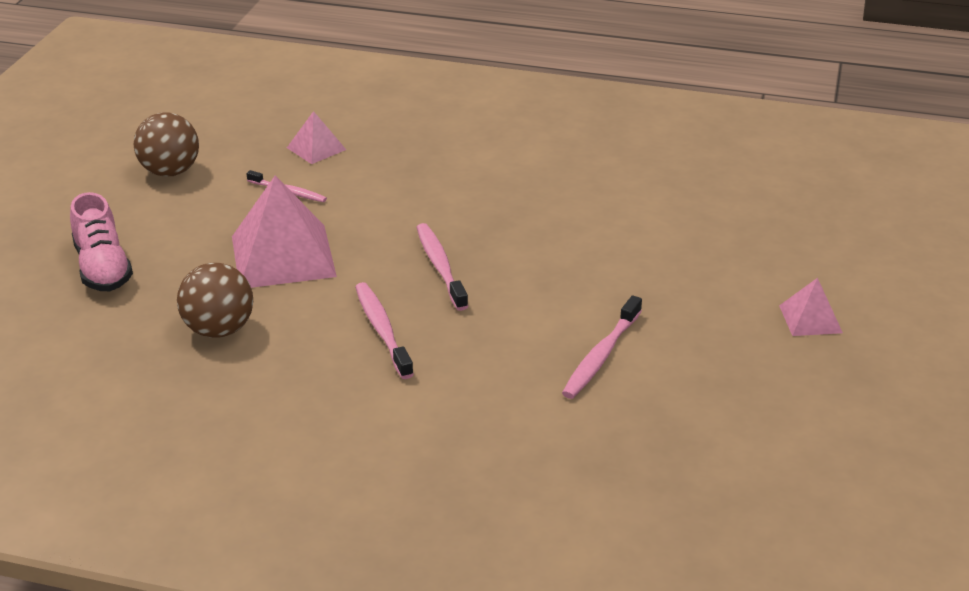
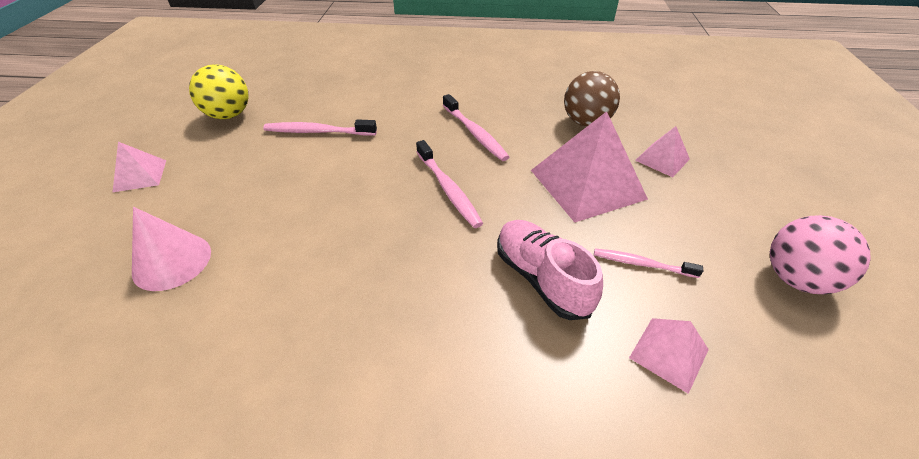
camera: 170 degrees right, 10 degrees up
(103, 268) = (717, 156): pink shoe -> pink shoe (541, 278)
(170, 172) = (796, 278): brown ball -> pink ball
(171, 272) = (662, 159): none -> pink pyramid
(601, 356) = (318, 132): pink toothbrush -> pink toothbrush turned 105 degrees counterclockwise
(714, 234) = (172, 261): none -> pink cone
(745, 400) = (229, 115): none -> yellow ball

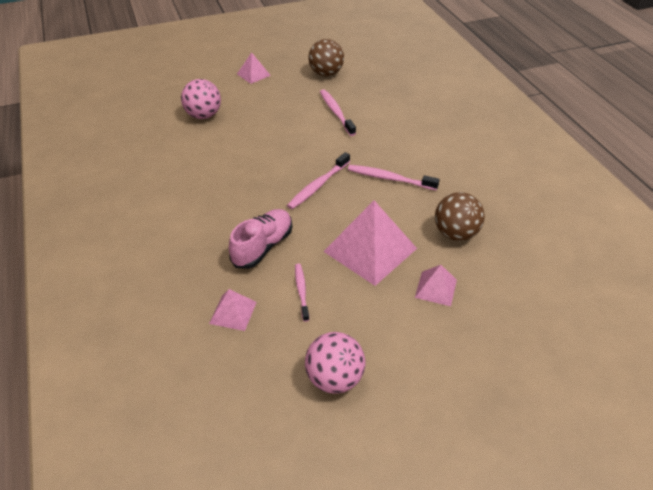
camera: 65 degrees right, 0 degrees up
(172, 261) = (203, 115): pink cone -> pink ball
(229, 115) = (326, 73): yellow ball -> brown ball
(475, 133) = (389, 178): pink toothbrush -> pink toothbrush turned 75 degrees clockwise

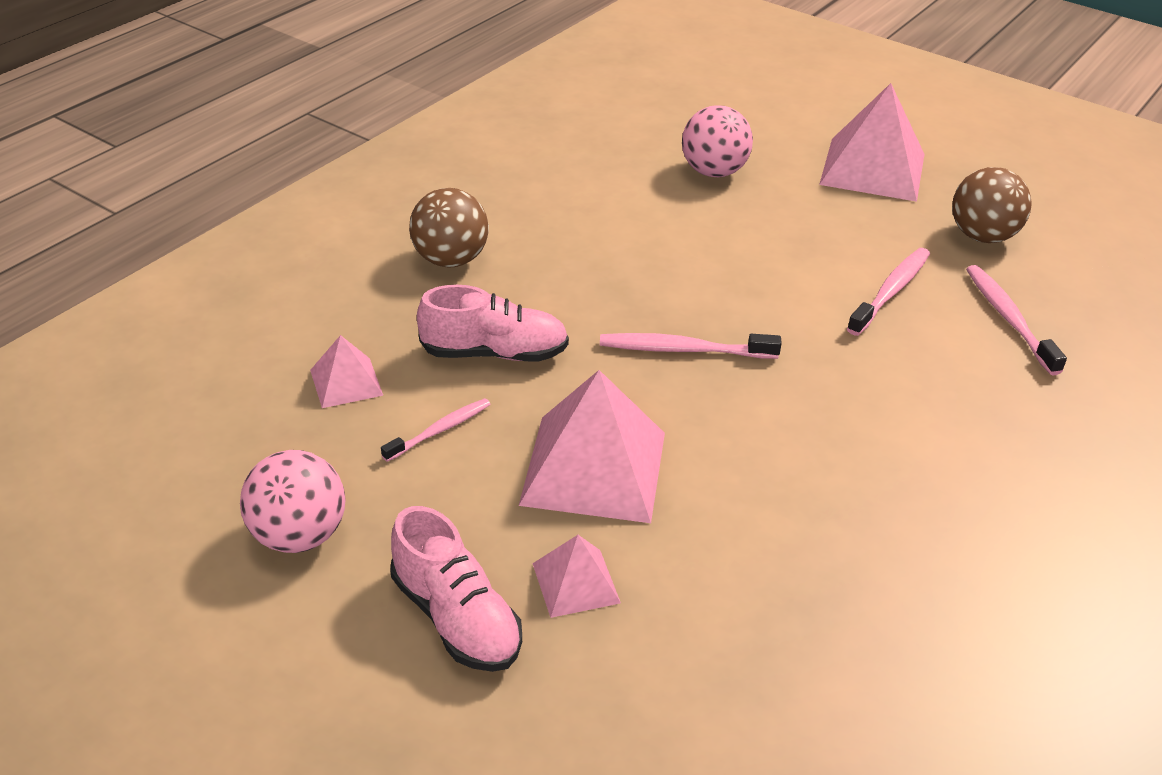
camera: 55 degrees right, 5 degrees down
(253, 74) = (873, 169): pink pyramid -> pink pyramid, size x1.97
(389, 178) = (791, 422): pink toothbrush -> pink toothbrush (1009, 319)
(431, 339) = (456, 618): none -> pink shoe
(455, 233) = (736, 560): brown ball -> brown ball (450, 260)

